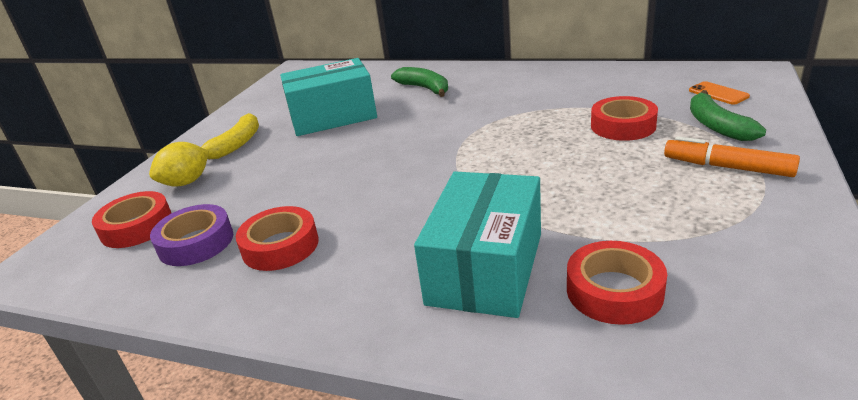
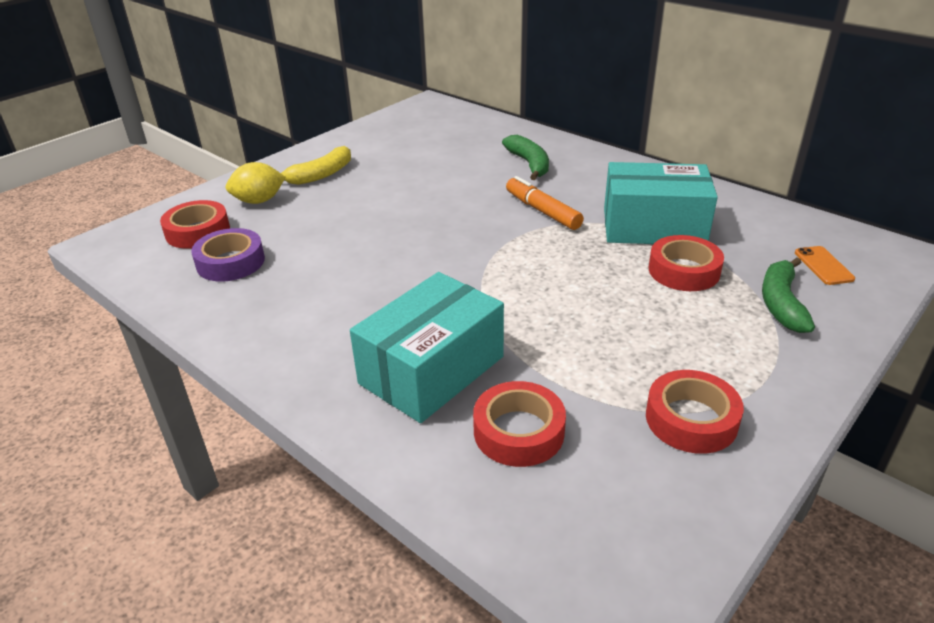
camera: 20 degrees right, 5 degrees up
(280, 246) = (289, 289): red tape -> red tape (691, 419)
(333, 116) = (422, 170): turquoise box -> turquoise box (653, 227)
(727, 167) = (743, 352): orange marker -> orange marker (542, 211)

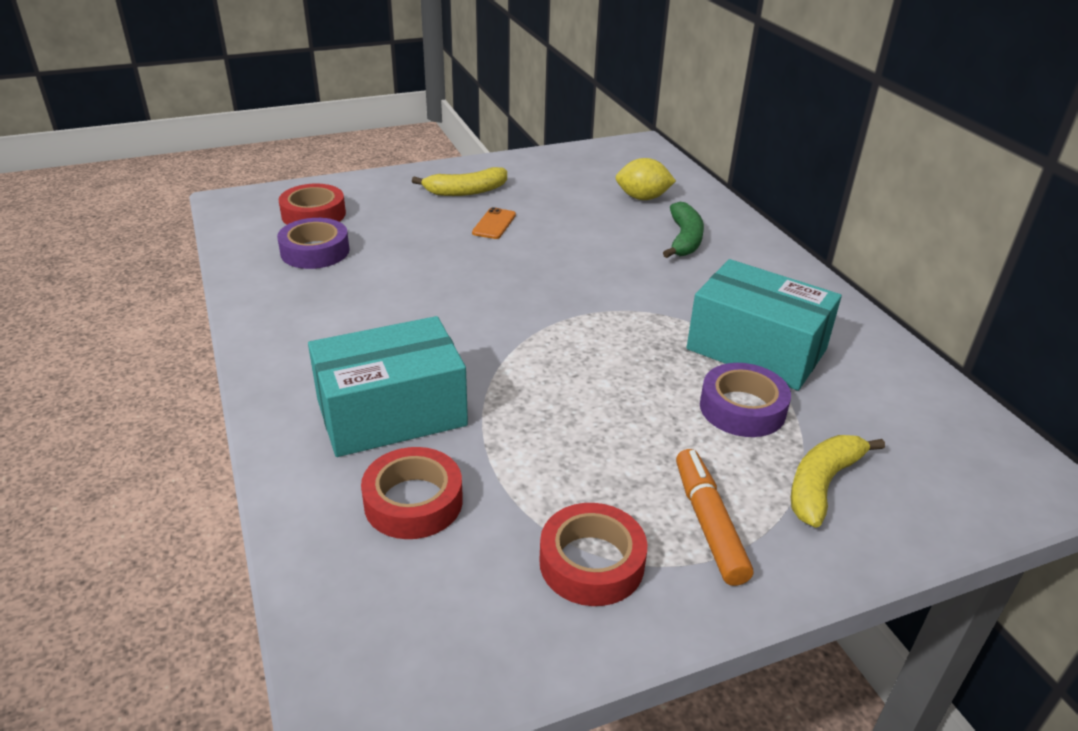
camera: 25 degrees right, 0 degrees up
(259, 201) = (389, 201): yellow lemon -> yellow lemon (642, 198)
(542, 211) = (649, 293): orange marker -> orange marker (708, 523)
(684, 271) = (742, 408): red tape -> purple tape
(781, 303) = (822, 484): green banana -> yellow banana
(823, 266) = (922, 462): orange phone -> orange phone (494, 224)

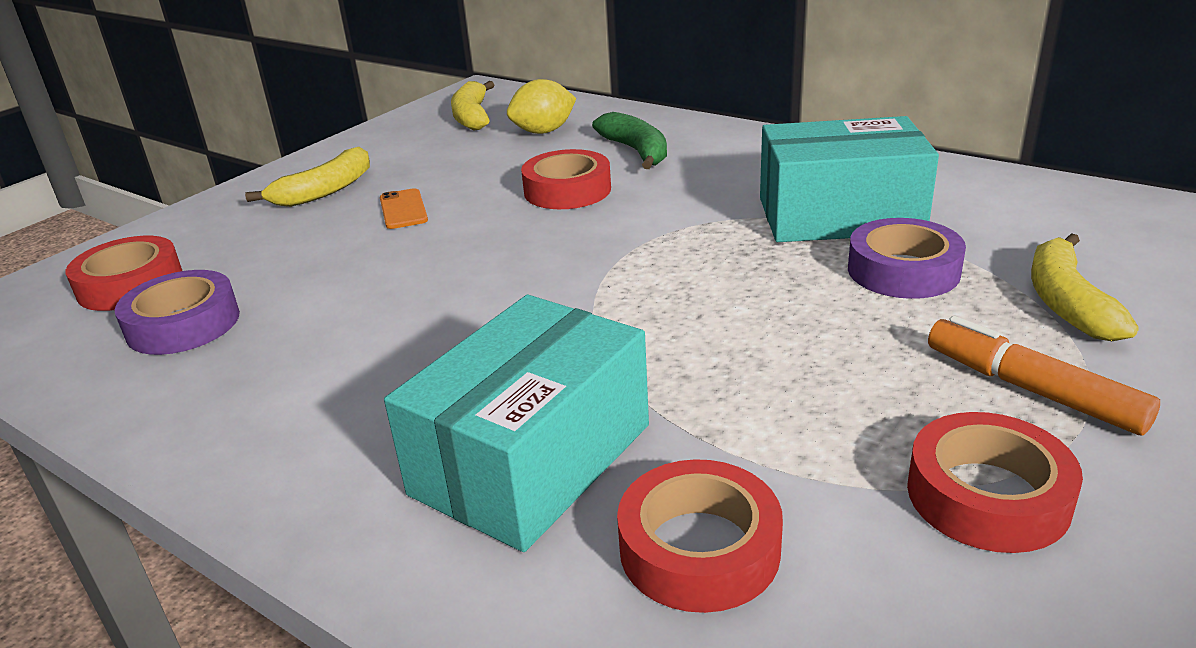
camera: 30 degrees left, 5 degrees down
(604, 251) = (567, 190): none -> red tape
(611, 167) = (472, 116): none -> yellow banana

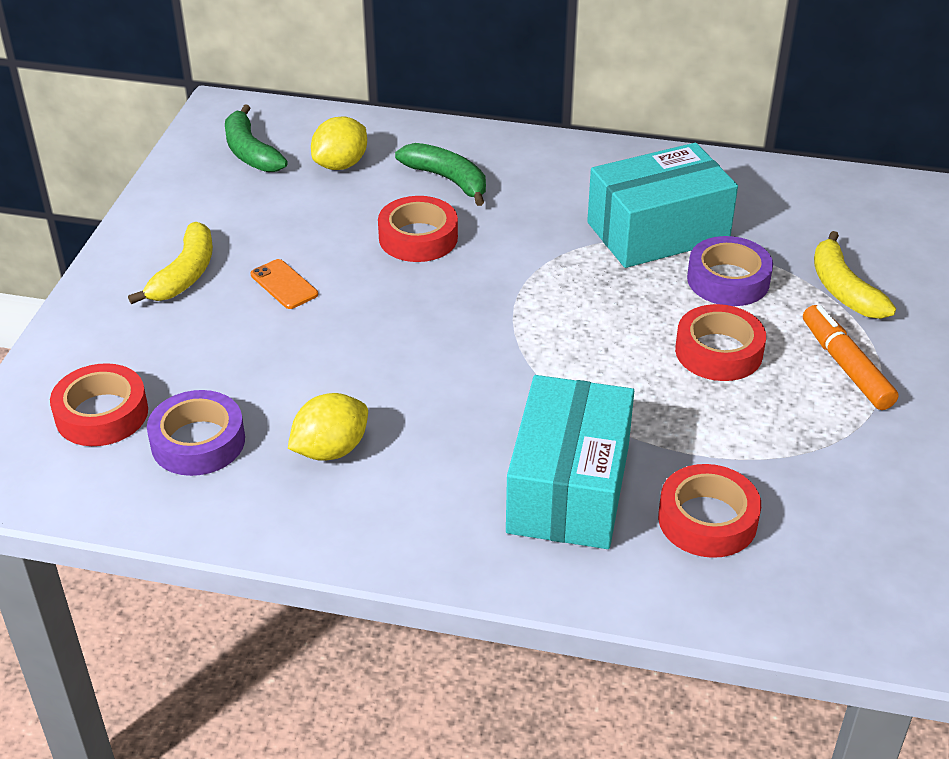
camera: 25 degrees left, 10 degrees up
(299, 357) = (330, 450): none -> yellow lemon
(472, 116) = (250, 152): yellow banana -> green banana
(987, 495) = (847, 446): red tape -> red tape (718, 351)
(1031, 390) = (845, 366): orange marker -> orange marker turned 45 degrees clockwise

